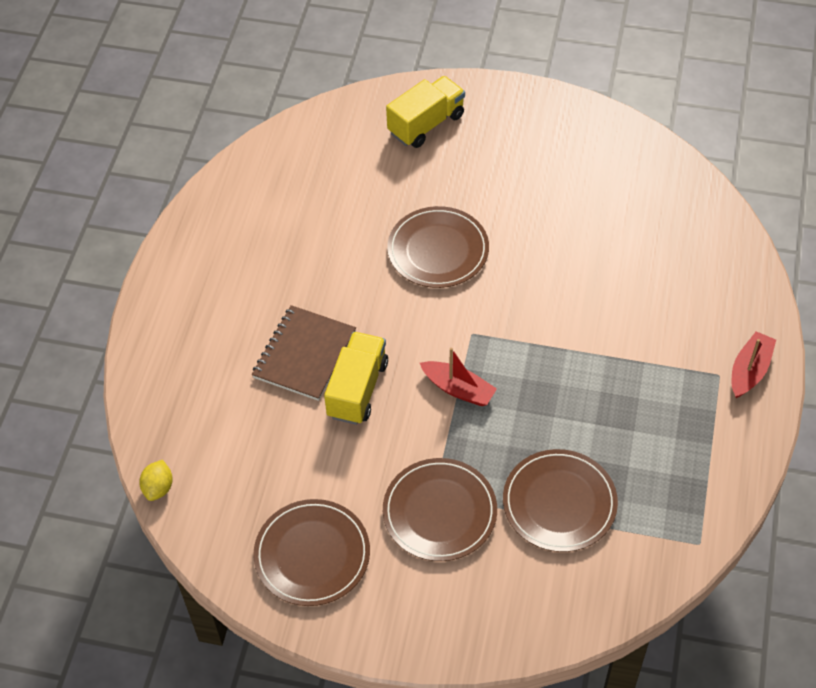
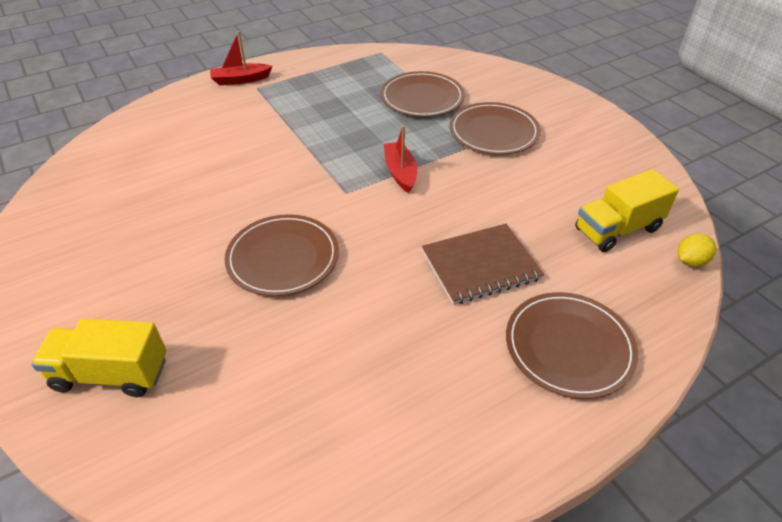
camera: 135 degrees left, 10 degrees down
(312, 554) = (598, 161): brown plate -> brown plate (569, 346)
(357, 389) = (467, 217): yellow truck -> yellow truck (617, 229)

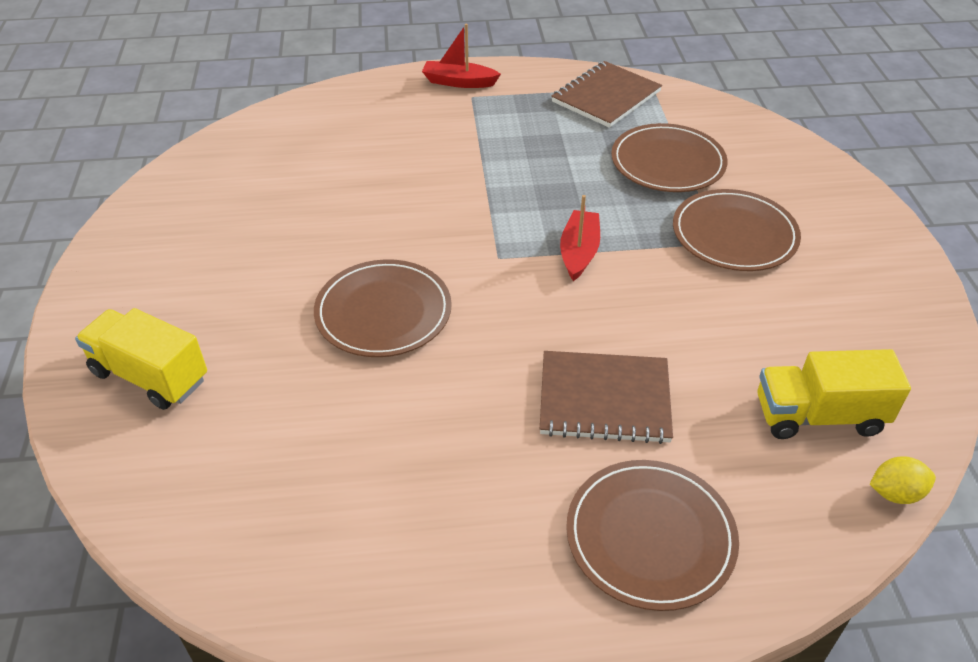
camera: 25 degrees right, 0 degrees up
(353, 65) = (606, 97): none -> brown notebook

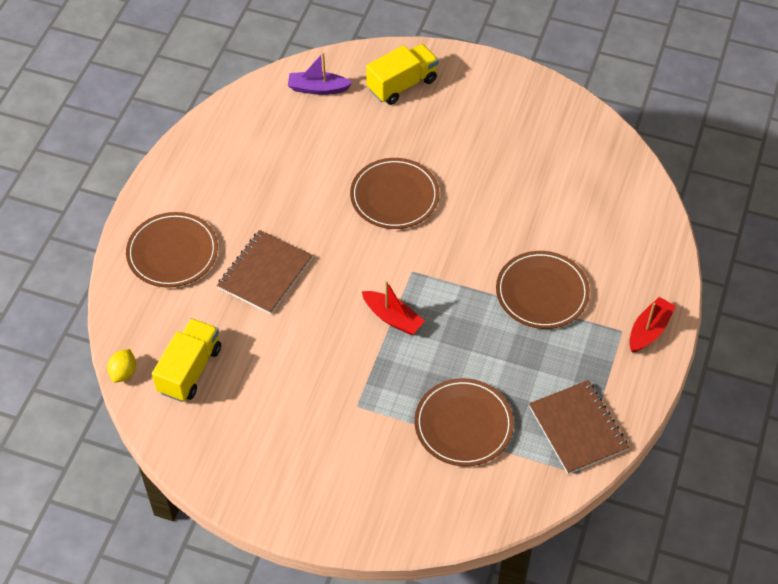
camera: 115 degrees right, 10 degrees up
(190, 483) = (318, 88): none -> purple boat
(734, 234) = (359, 420): brown plate -> brown plate (542, 292)

